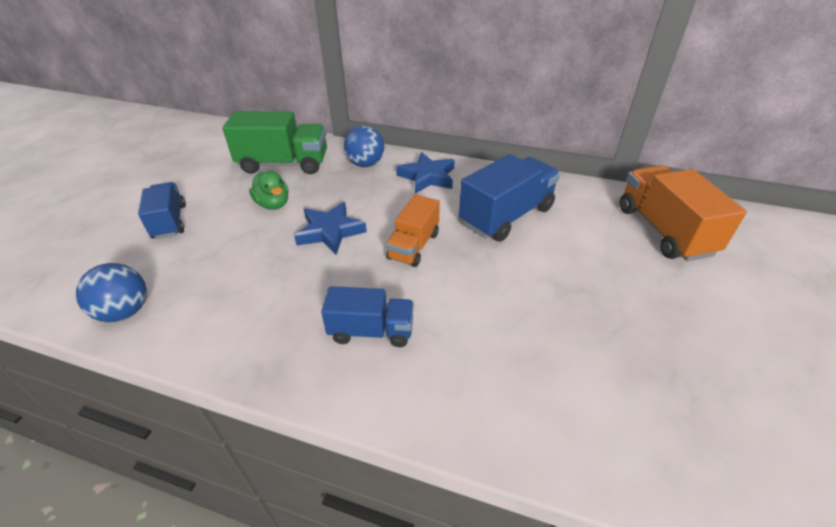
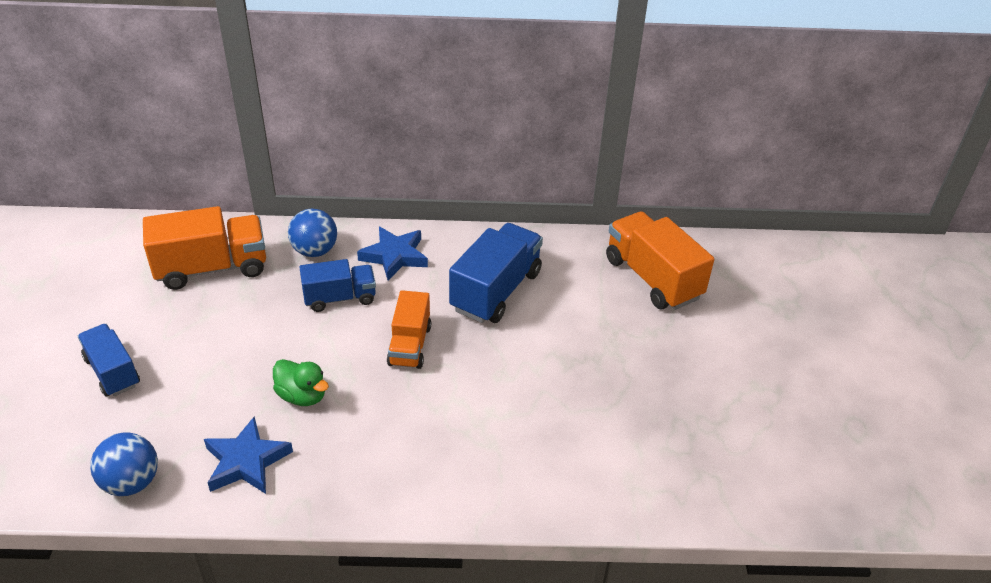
camera: 20 degrees left, 0 degrees up
(273, 204) = (228, 325): green duck -> green duck (302, 396)
(284, 164) = (212, 268): green truck -> orange truck
(330, 231) = (312, 346): blue star -> blue star (246, 461)
(371, 331) = (401, 442): blue truck -> blue truck (340, 298)

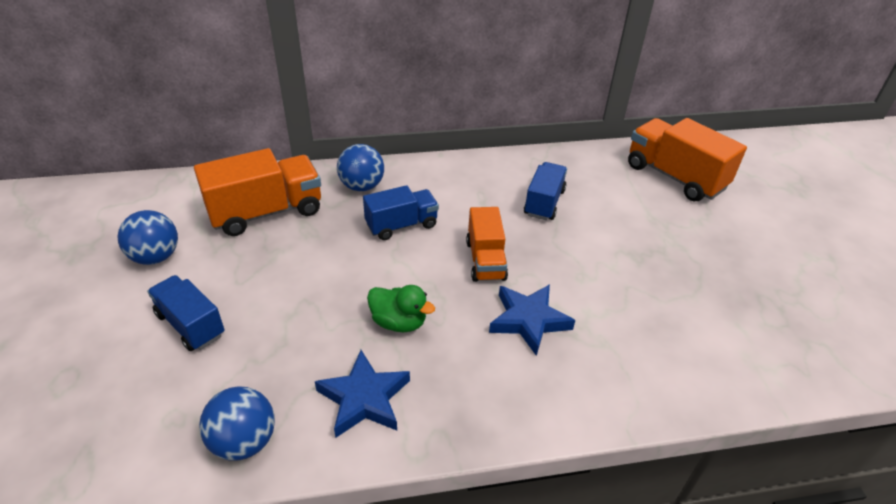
camera: 10 degrees left, 0 degrees up
(97, 302) = (156, 257): none -> blue ball
(395, 256) = (439, 183): blue star -> blue star (528, 320)
(496, 291) = (544, 202): blue truck -> blue truck, size x0.63

